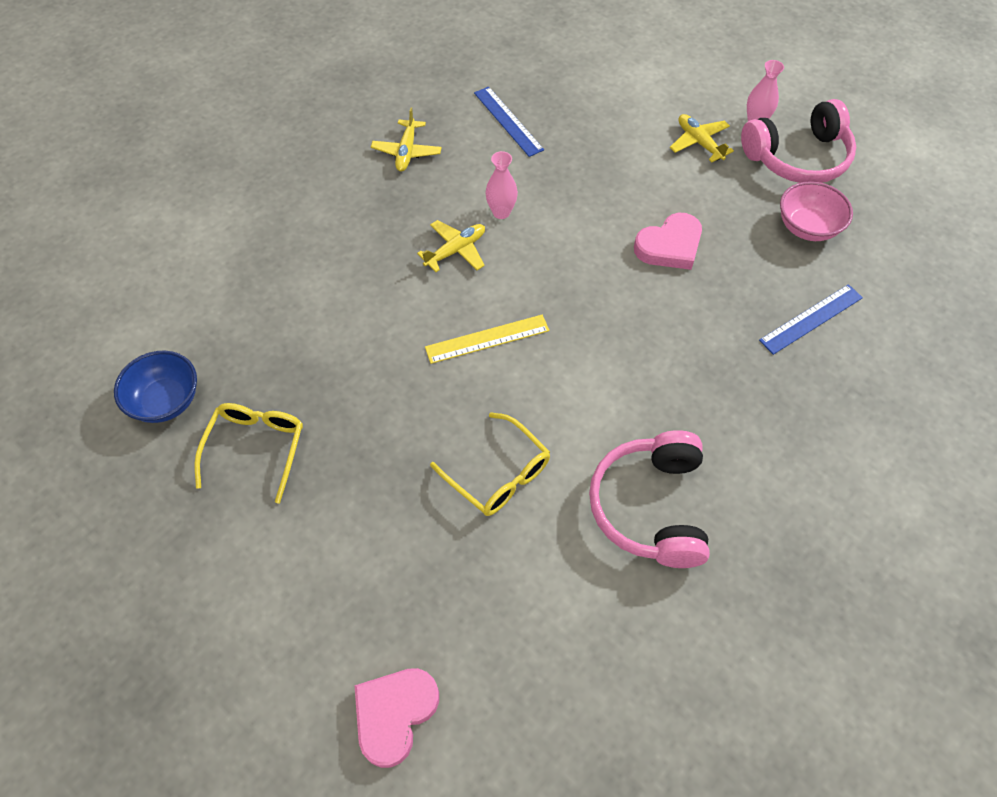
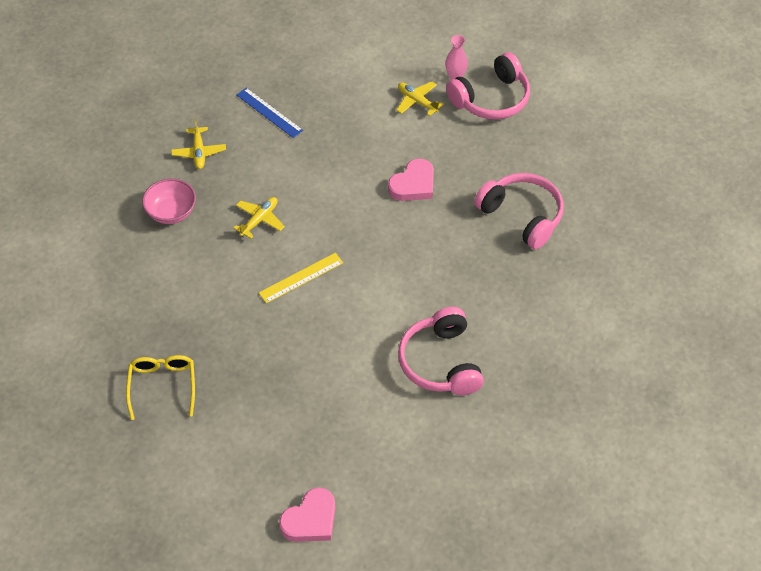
camera: 15 degrees left, 5 degrees down
(166, 401) = (86, 369): blue bowl -> none
(394, 714) = (310, 520): pink heart -> pink heart turned 150 degrees counterclockwise
(498, 474) = (334, 364): yellow glasses -> none
(501, 212) = (284, 184): pink vase -> none
(807, 227) = (507, 150): pink bowl -> pink bowl (171, 212)
(811, 319) = (522, 216): blue ruler -> pink headphones

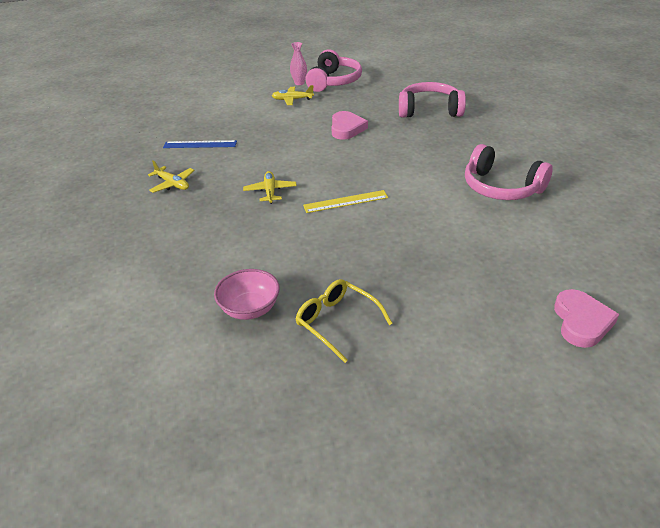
camera: 40 degrees left, 15 degrees down
(171, 212) = (194, 222): pink bowl -> pink bowl (250, 309)
(301, 278) = (345, 201): yellow ruler -> yellow ruler turned 60 degrees clockwise

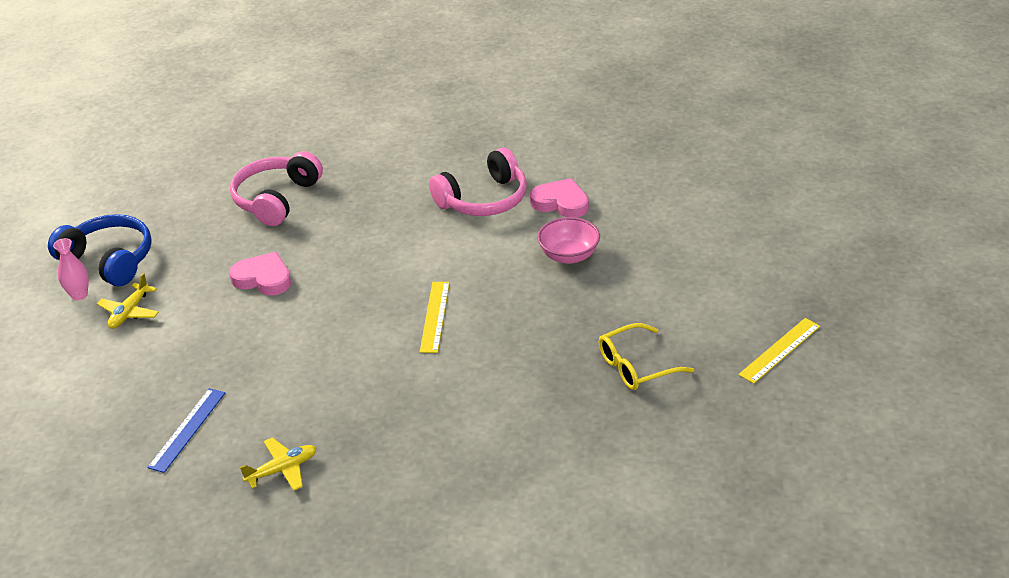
camera: 70 degrees left, 0 degrees up
(250, 309) = (587, 426): pink bowl -> pink bowl (569, 256)
(270, 191) = (369, 375): yellow plane -> none
(334, 81) = (109, 260): pink headphones -> blue headphones
(411, 429) = (780, 350): none -> yellow ruler
(581, 322) = (701, 222): pink heart -> pink heart (561, 203)

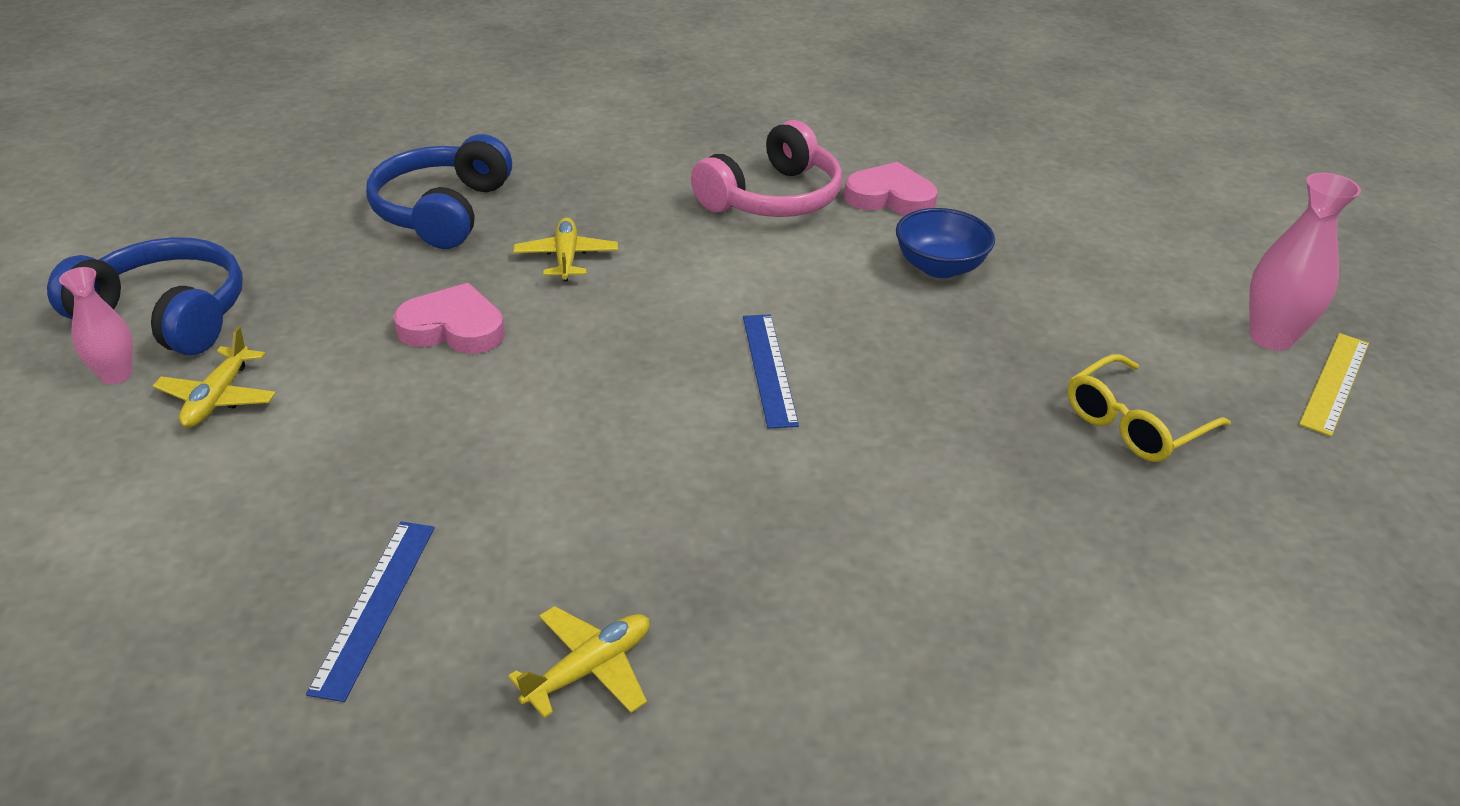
camera: 15 degrees left, 0 degrees up
(276, 199) = (442, 211): pink headphones -> blue headphones
(341, 236) = (566, 257): none -> yellow plane
(435, 316) = (769, 369): yellow ruler -> blue ruler
(569, 256) = (939, 267): pink bowl -> blue bowl
(758, 318) = (1271, 338): none -> pink vase

